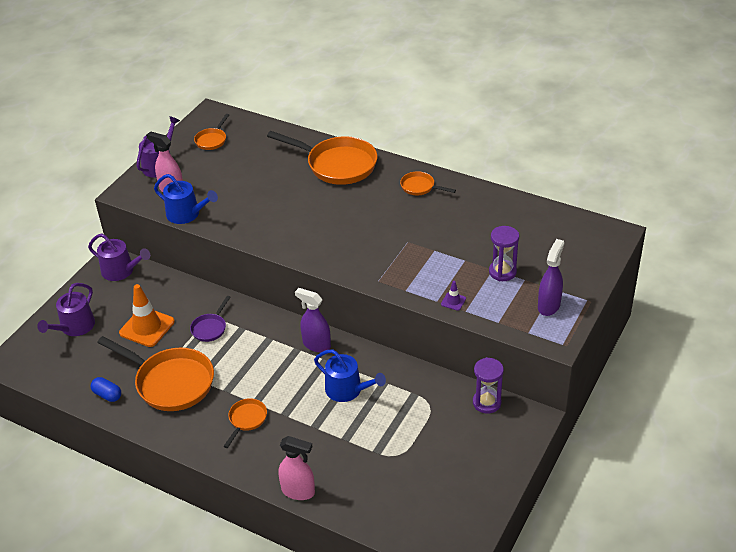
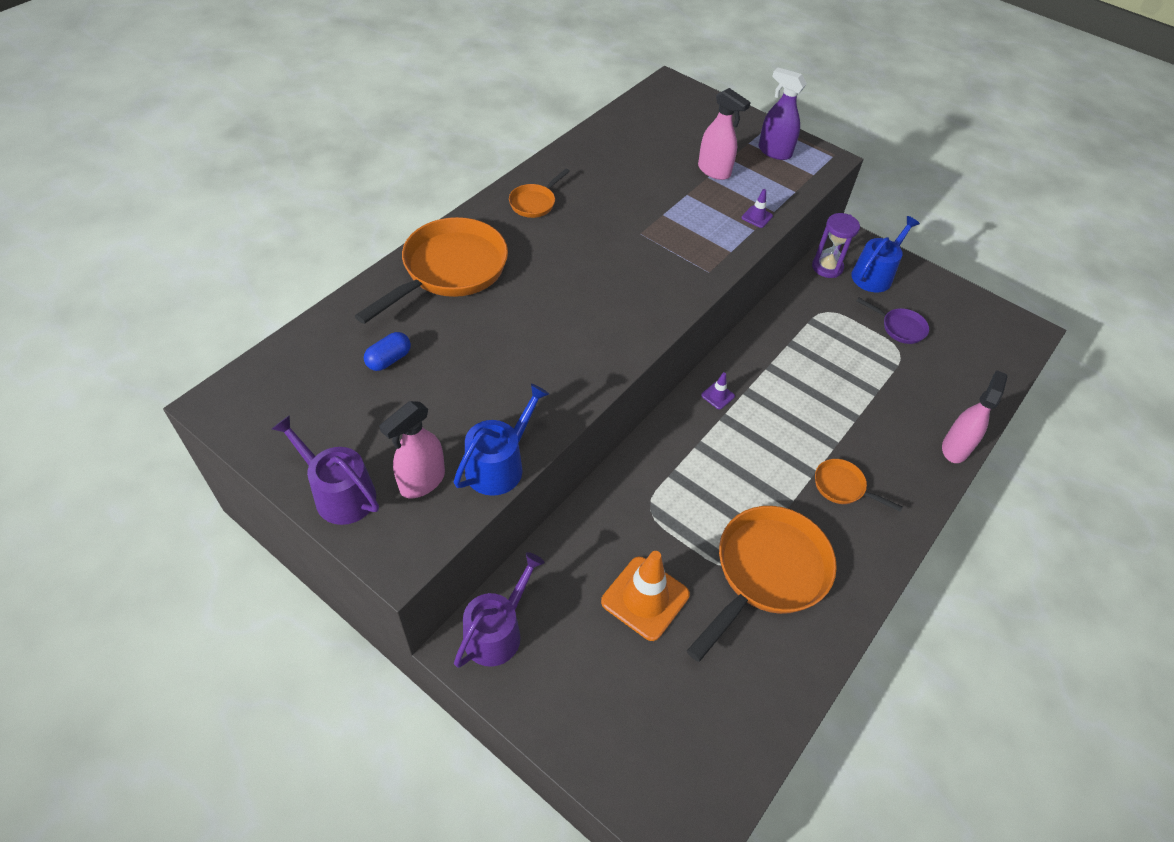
camera: 85 degrees left, 10 degrees up
(74, 327) = (621, 714): purple watering can -> none
(107, 395) = (784, 664): blue capsule -> blue capsule (389, 359)
(210, 328) = (664, 512): purple pan -> purple pan (900, 327)
(212, 140) = (304, 410): orange pan -> none
(316, 345) = (717, 396): purple spray bottle -> purple traffic cone
(347, 390) = (799, 377): blue watering can -> blue watering can (874, 275)
(502, 272) = (714, 171): purple hourglass -> pink spray bottle

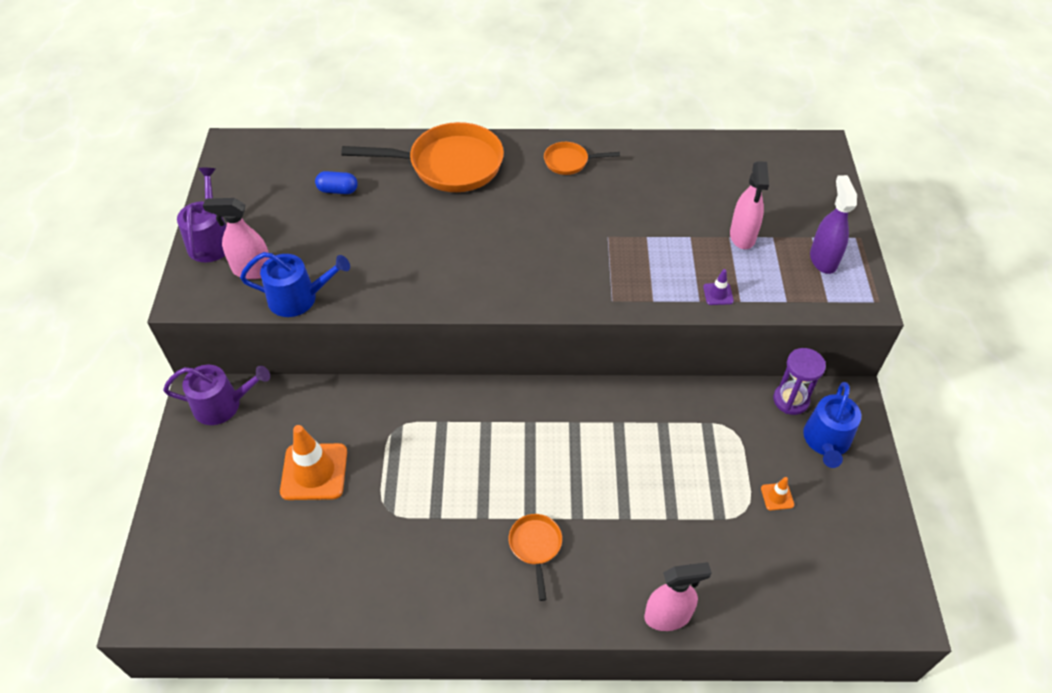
camera: 55 degrees right, 0 degrees up
(717, 396) = (549, 406): purple traffic cone -> none
(766, 573) = (400, 537): orange pan -> none
(874, 275) = (826, 441): blue watering can -> blue watering can turned 105 degrees clockwise
(900, 327) = (777, 496): purple pan -> orange traffic cone

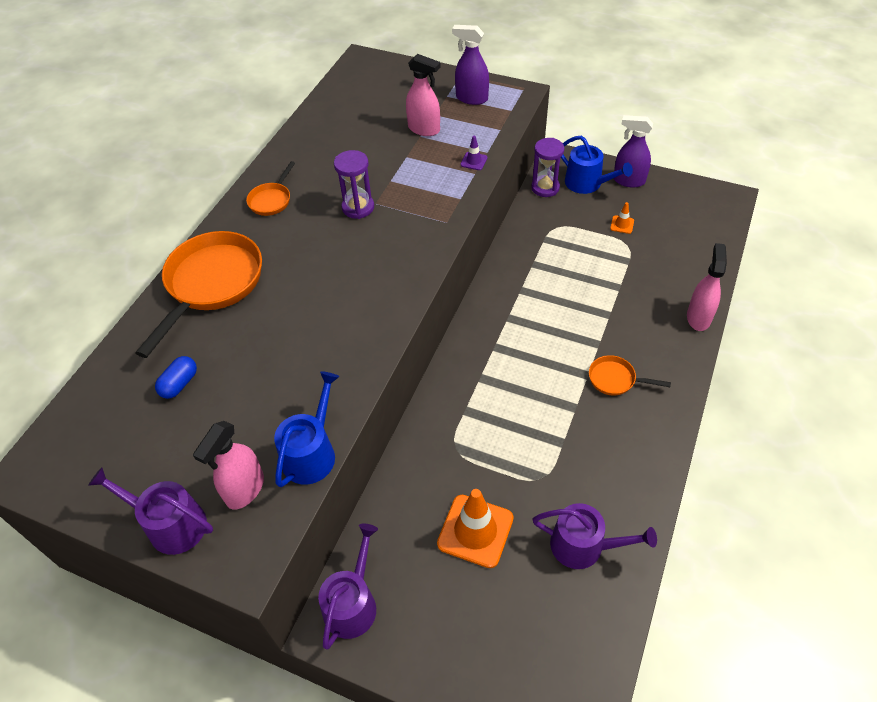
camera: 65 degrees left, 0 degrees up
(324, 567) = (584, 546): none -> purple watering can
(594, 225) = (358, 207): none -> purple hourglass
(861, 485) = (628, 181): none -> purple spray bottle

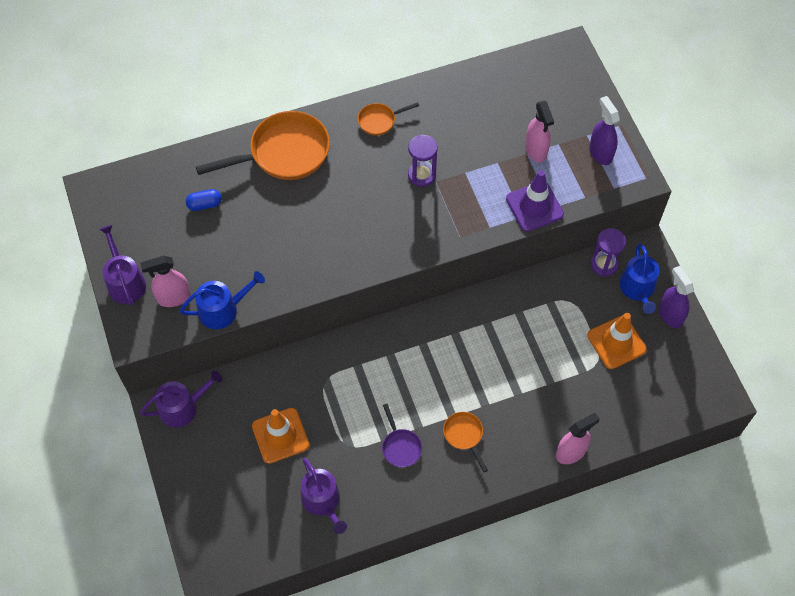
camera: 45 degrees right, 10 degrees up
(474, 161) = (534, 206): purple traffic cone -> purple traffic cone, size x2.23
(582, 436) = (400, 446): none -> purple pan
(622, 224) = (616, 342): orange traffic cone -> orange traffic cone, size x2.23

